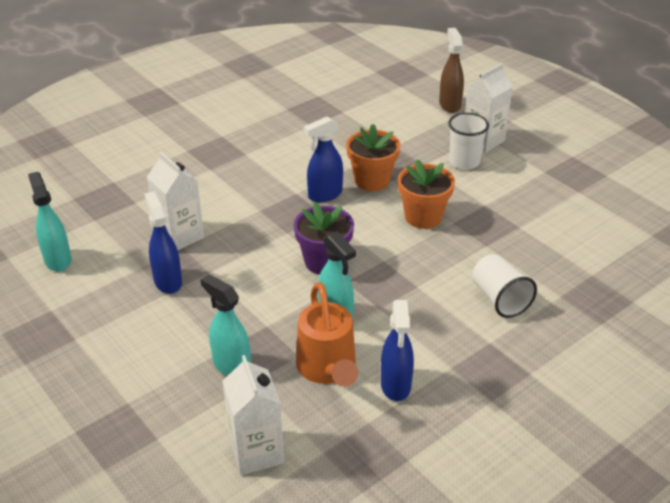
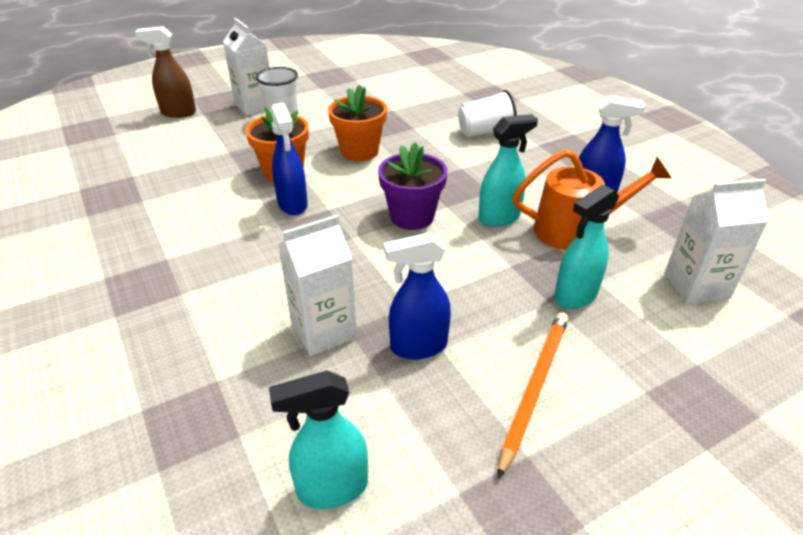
camera: 80 degrees left, 0 degrees up
(131, 341) = (534, 387): none -> orange pencil

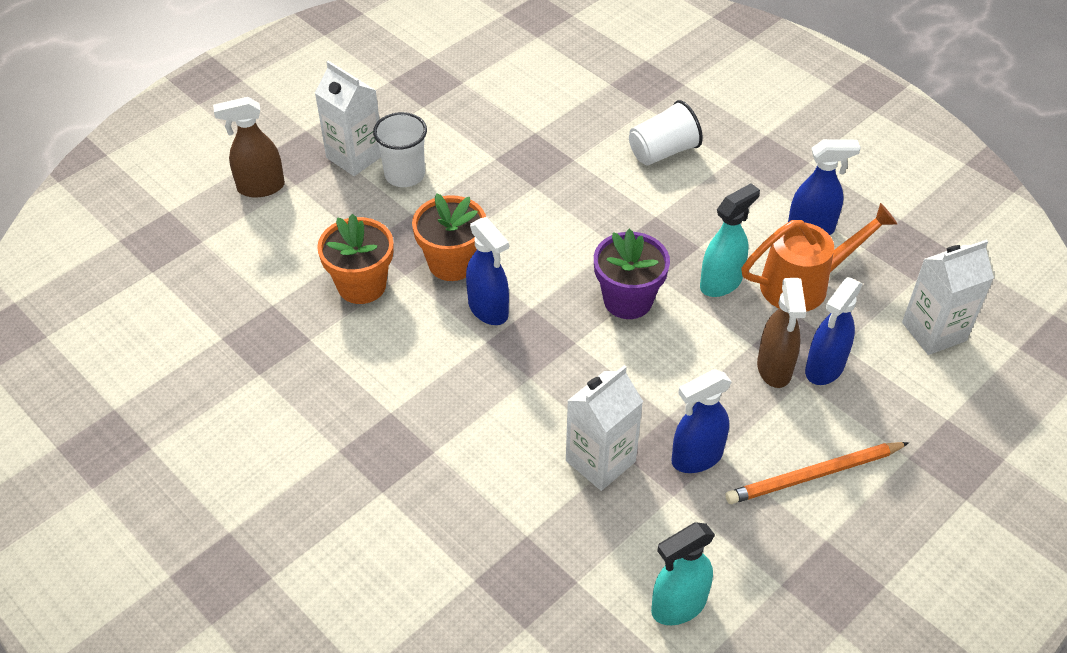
camera: 15 degrees left, 10 degrees up
(359, 151) = (526, 212): orange flower pot -> orange flower pot (362, 285)
(525, 288) = (774, 369): none -> brown spray bottle
(534, 387) = (814, 475): orange pencil -> orange pencil turned 120 degrees counterclockwise
(575, 296) = (824, 368): turquoise spray bottle -> blue spray bottle

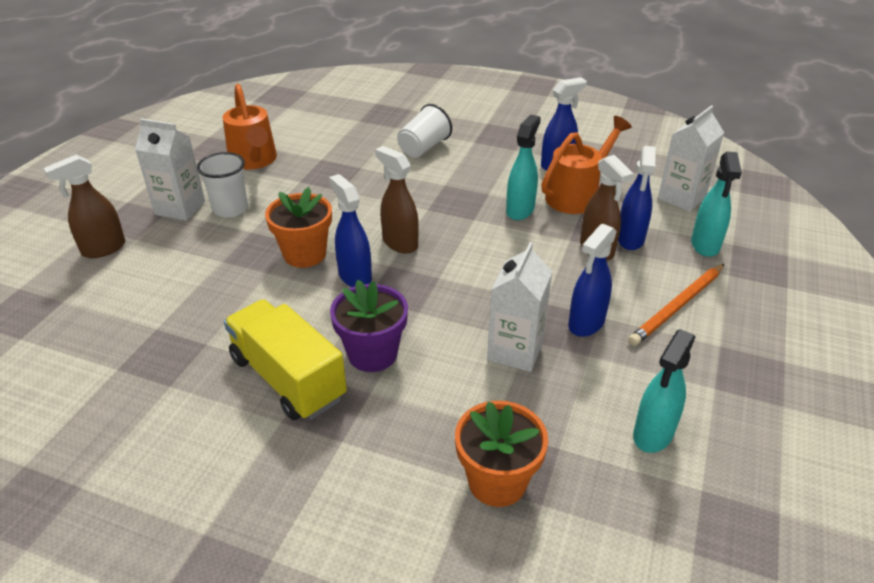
camera: 25 degrees left, 10 degrees down
(362, 285) = (234, 291): orange flower pot -> orange flower pot (497, 481)
(366, 407) = (288, 378): none -> yellow truck
(460, 112) = (254, 161): none -> orange watering can
(488, 310) = (354, 276): blue spray bottle -> blue spray bottle turned 150 degrees counterclockwise
(558, 283) = (399, 243): none -> brown spray bottle
(628, 300) = (460, 239): purple flower pot -> purple flower pot (372, 354)
(910, 409) = (705, 245): none -> turquoise spray bottle

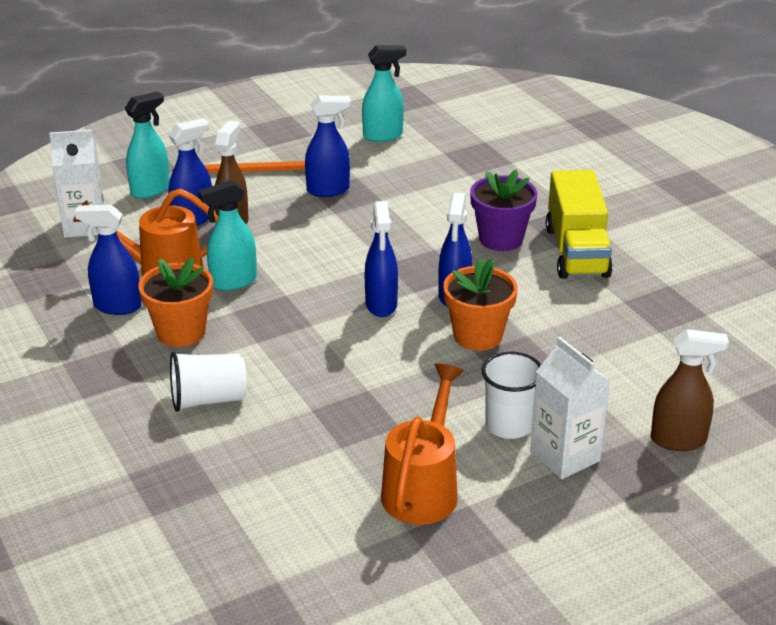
camera: 140 degrees left, 5 degrees down
(399, 243) = (381, 305): brown spray bottle -> blue spray bottle
(497, 481) = (497, 156): orange flower pot -> orange flower pot (181, 332)
(515, 351) = (400, 198): white carton -> none

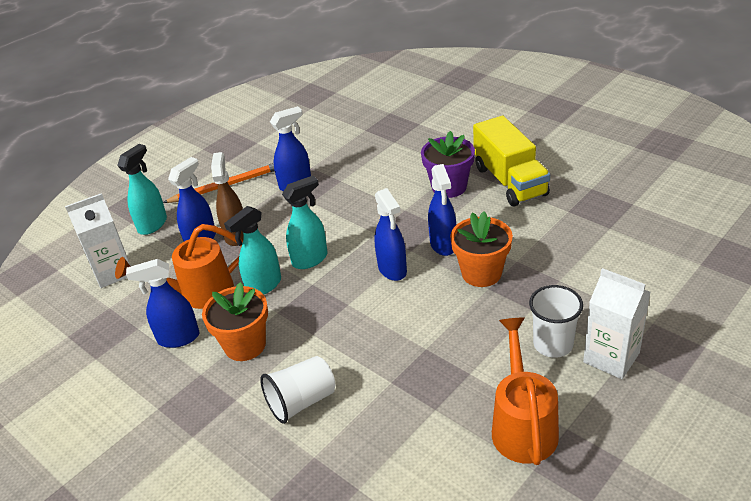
camera: 15 degrees left, 5 degrees up
(383, 136) = (312, 128): turquoise spray bottle -> turquoise spray bottle (310, 259)
(679, 440) = (683, 315): brown spray bottle -> none

